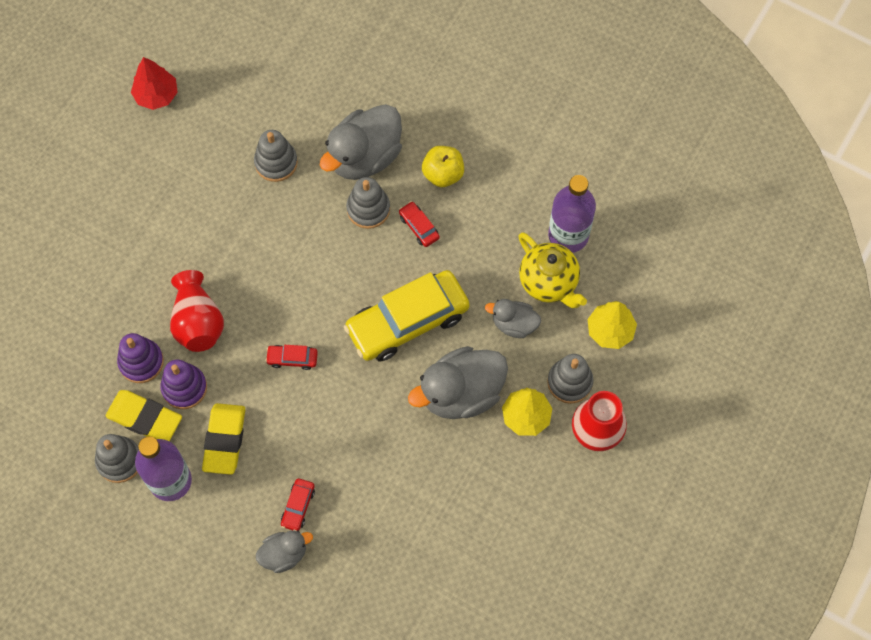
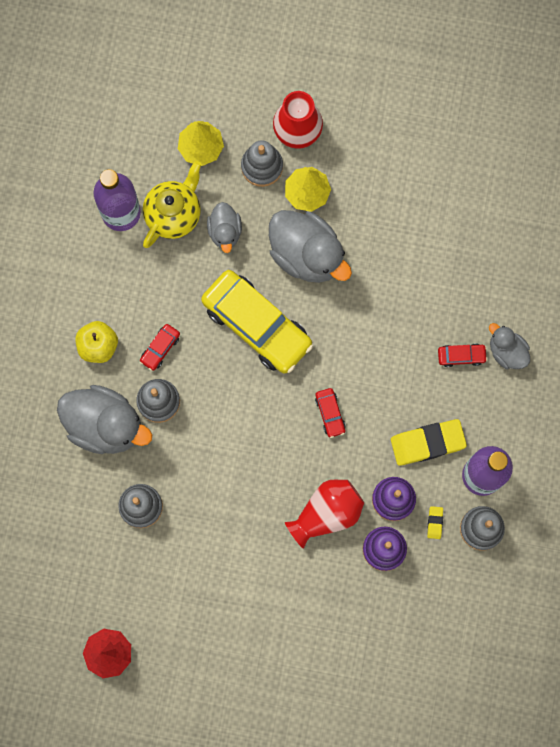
camera: 110 degrees left, 10 degrees up
(145, 418) = (434, 523): yellow eraser -> yellow eraser, size x0.44

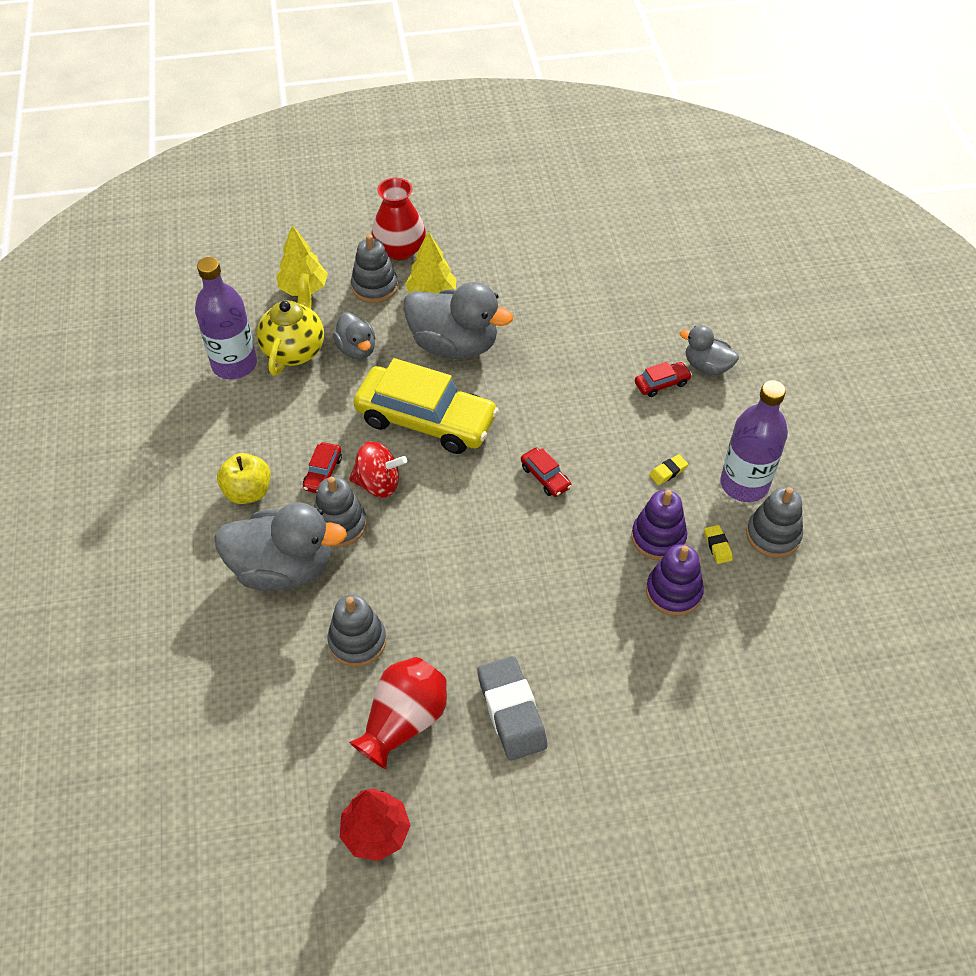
camera: 20 degrees left, 25 degrees down
(199, 373) = (378, 483): none -> red spinning top
(229, 600) = (511, 711): none -> grey eraser
(326, 513) = (588, 576): red vase -> red vase (403, 721)
(427, 443) = (668, 472): yellow eraser -> yellow eraser, size x0.44

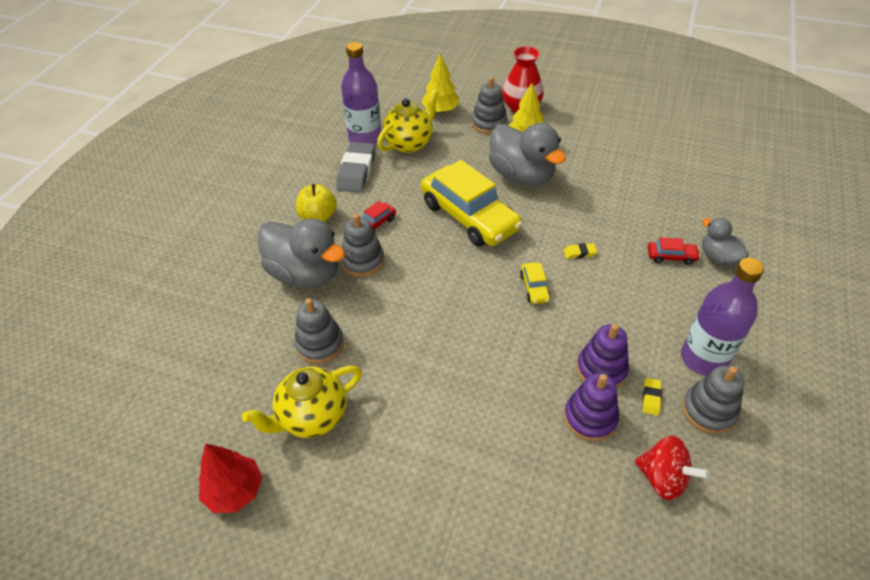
camera: 30 degrees right, 5 degrees down
(357, 349) = (451, 156): grey duck -> none
(378, 483) = (408, 245): red spinning top -> red spinning top (663, 478)
(403, 721) = (312, 417): red vase -> yellow teapot
(511, 711) = (397, 450): grey eraser -> grey eraser (356, 171)
(545, 477) = (534, 287): red car -> yellow car
(668, 472) = (639, 323): yellow eraser -> yellow eraser (579, 253)

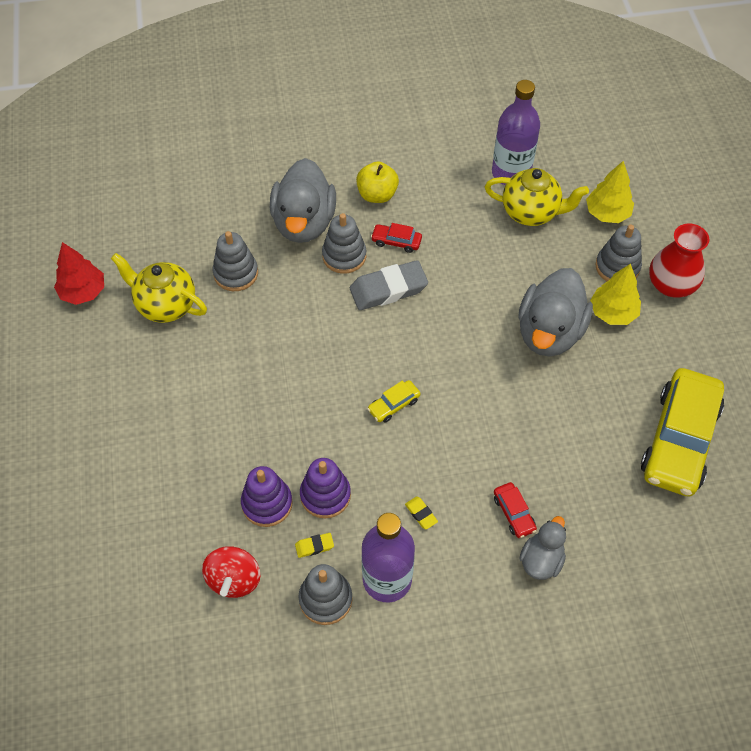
camera: 60 degrees right, 10 degrees up
(356, 171) = (458, 191): grey eraser -> grey eraser (388, 289)
(469, 216) = (456, 312): yellow car -> yellow car (679, 440)
(579, 253) = (465, 427): yellow eraser -> yellow eraser (421, 514)

